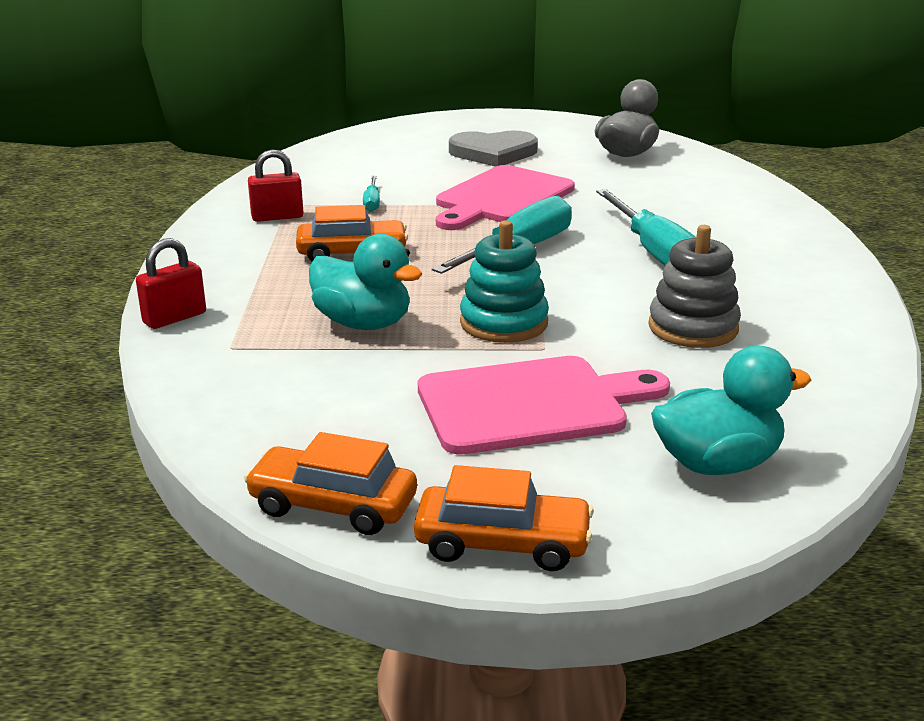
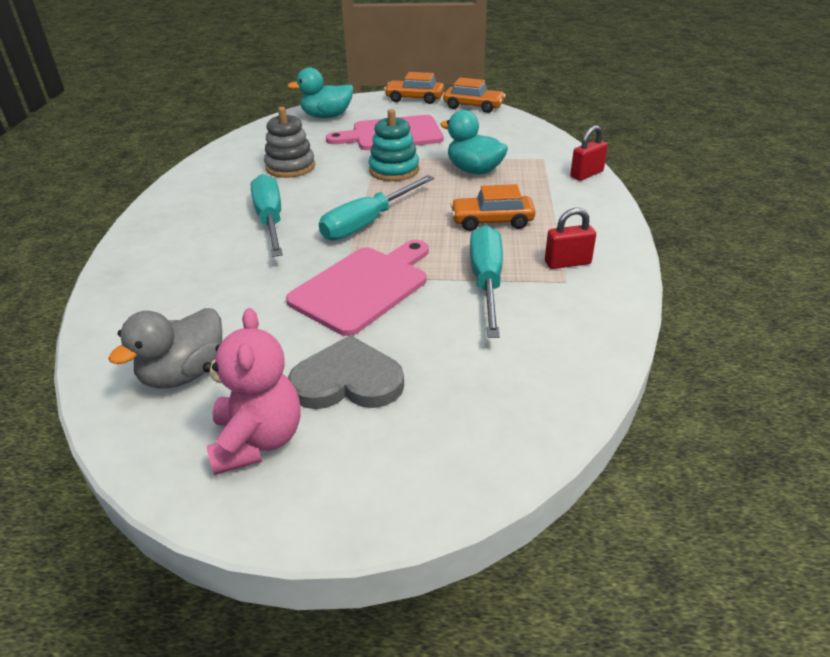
camera: 175 degrees left, 10 degrees up
(372, 202) = (486, 282): turquoise screwdriver -> turquoise screwdriver, size x2.11
(544, 133) = (258, 441): none -> pink teddy bear

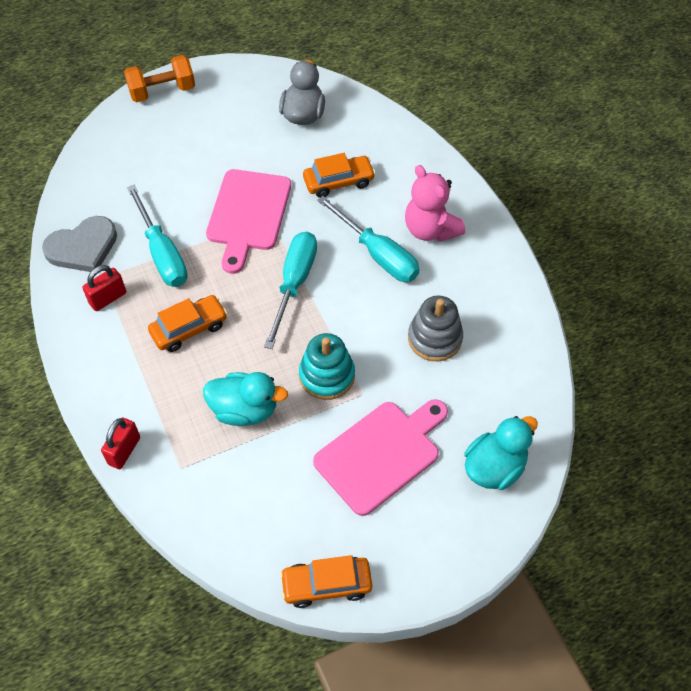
camera: 150 degrees right, 20 degrees up
(258, 441) = (229, 99): pink teddy bear -> pink teddy bear (430, 229)
(347, 381) = (208, 145): grey heart -> grey heart (83, 247)
(353, 505) = (162, 91): none -> orange dumbbell
(414, 99) = (422, 576): orange car -> orange car (338, 182)

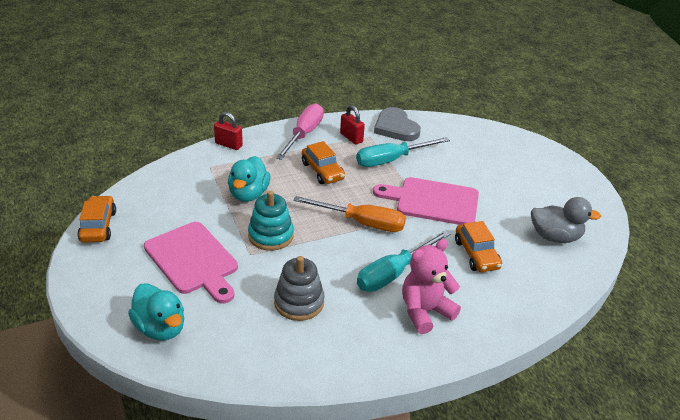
camera: 90 degrees right, 20 degrees down
(98, 356) = (304, 134): none -> pink screwdriver
(162, 91) = (559, 161): orange dumbbell -> none
(294, 283) = (362, 223): turquoise screwdriver -> orange screwdriver

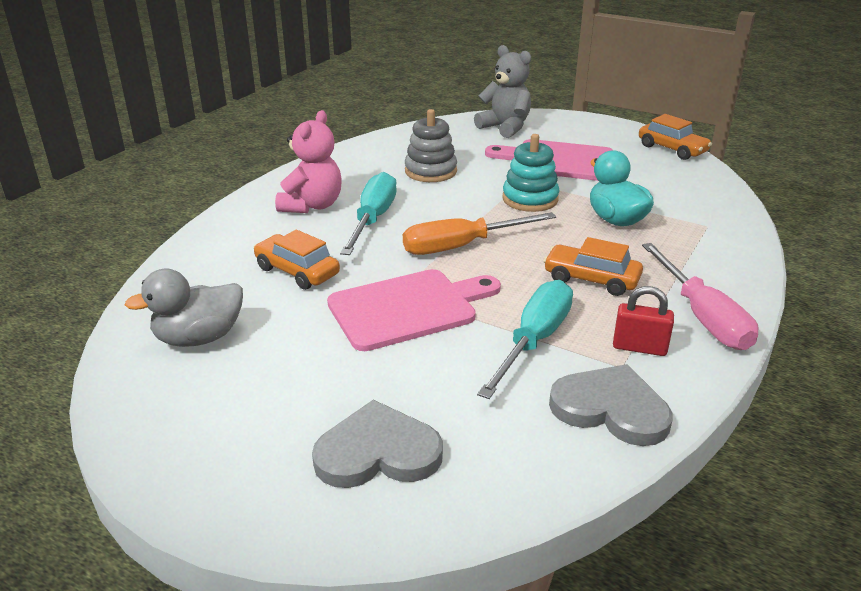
camera: 145 degrees right, 5 degrees down
(160, 328) = (505, 127): turquoise duck -> grey teddy bear
(228, 145) = (745, 256): red padlock -> none
(499, 154) = (377, 452): none -> grey heart

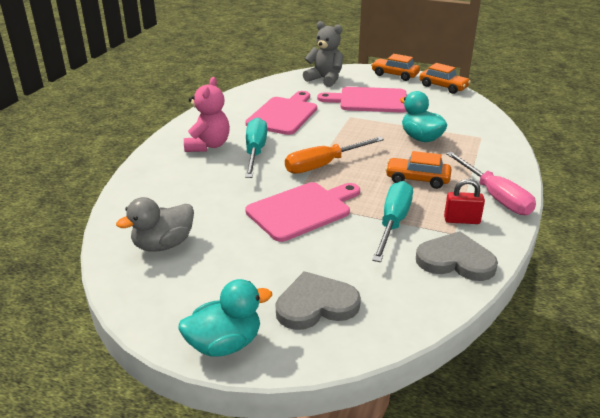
camera: 10 degrees left, 0 degrees up
(225, 495) = (225, 344): none -> turquoise duck
(297, 271) = (215, 192): orange car -> orange car (394, 75)
(430, 171) = (283, 114): grey stacking toy -> pink cutting board
(530, 199) = (359, 128): turquoise stacking toy -> none

